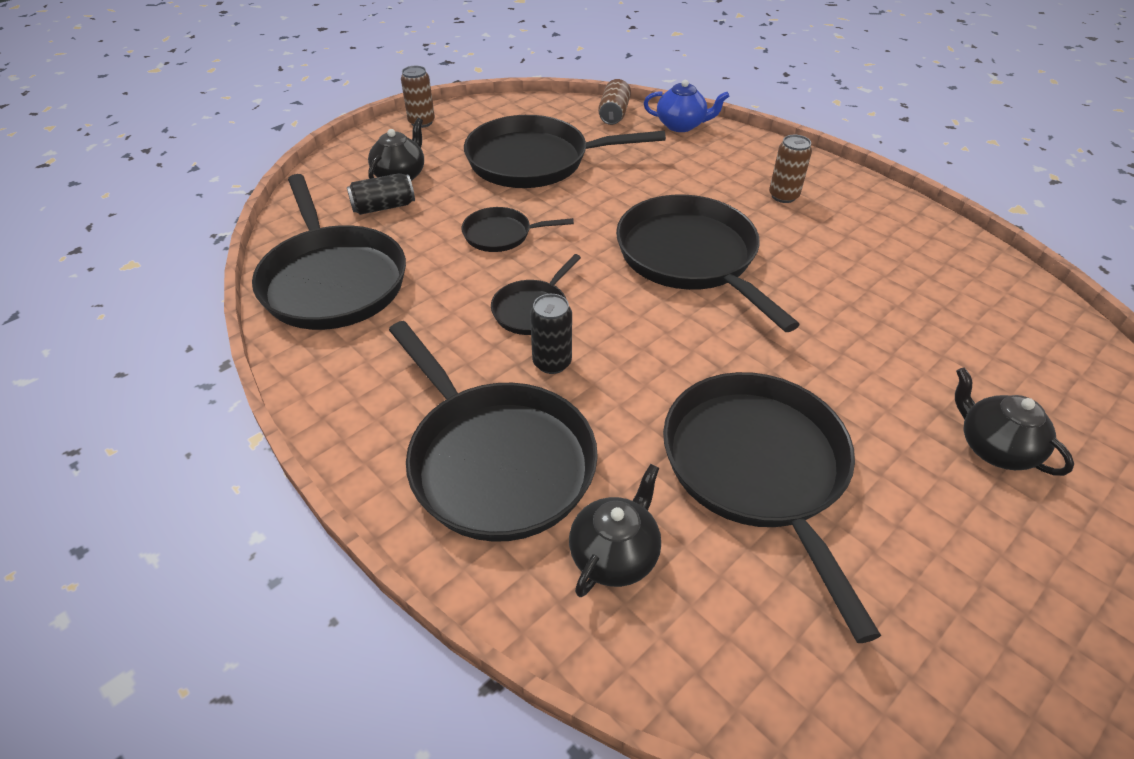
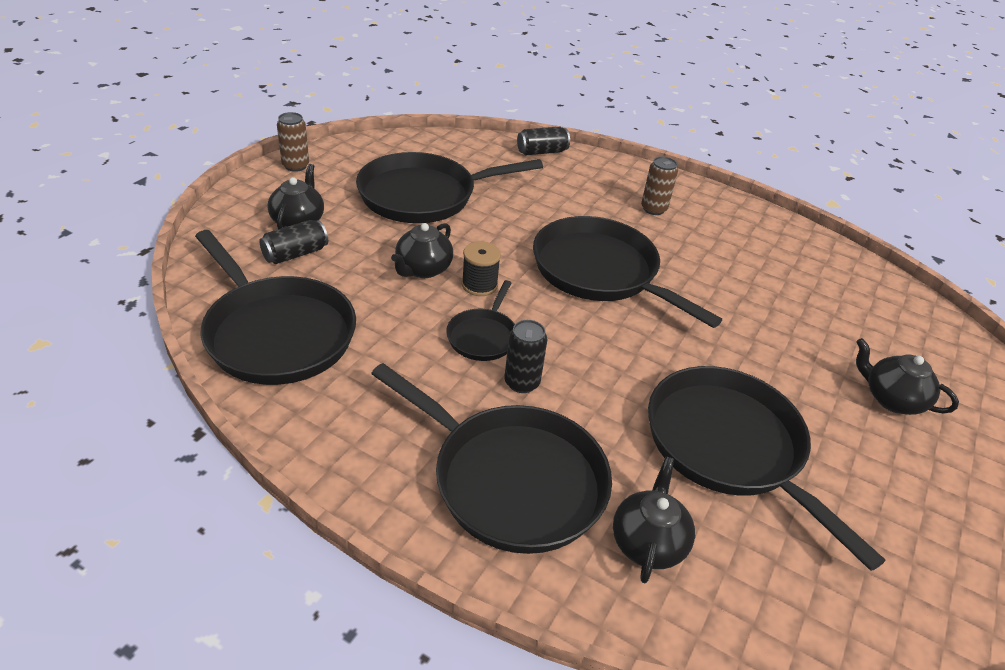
camera: 20 degrees left, 5 degrees down
(501, 234) = (423, 269): black pan -> black teapot
(552, 257) = (479, 285): none -> black spool
(614, 114) = (477, 145): brown can -> none
(681, 125) = (542, 152): blue teapot -> black can

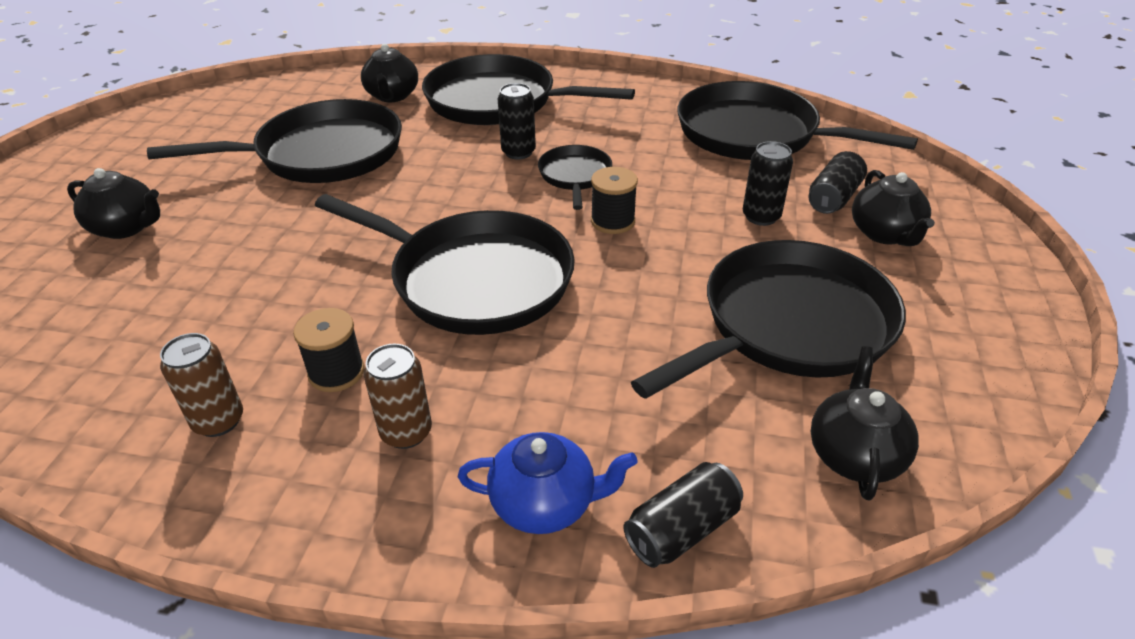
camera: 165 degrees right, 0 degrees up
(295, 166) = (1017, 316): brown can -> brown can (218, 421)
(367, 256) = (761, 216): none -> black can
(423, 269) = (687, 220): black teapot -> black teapot (854, 455)
(594, 171) = (545, 503): none -> blue teapot
(692, 243) = (336, 372): none -> black spool
(729, 446) = (322, 153): black pan -> black pan turned 60 degrees counterclockwise

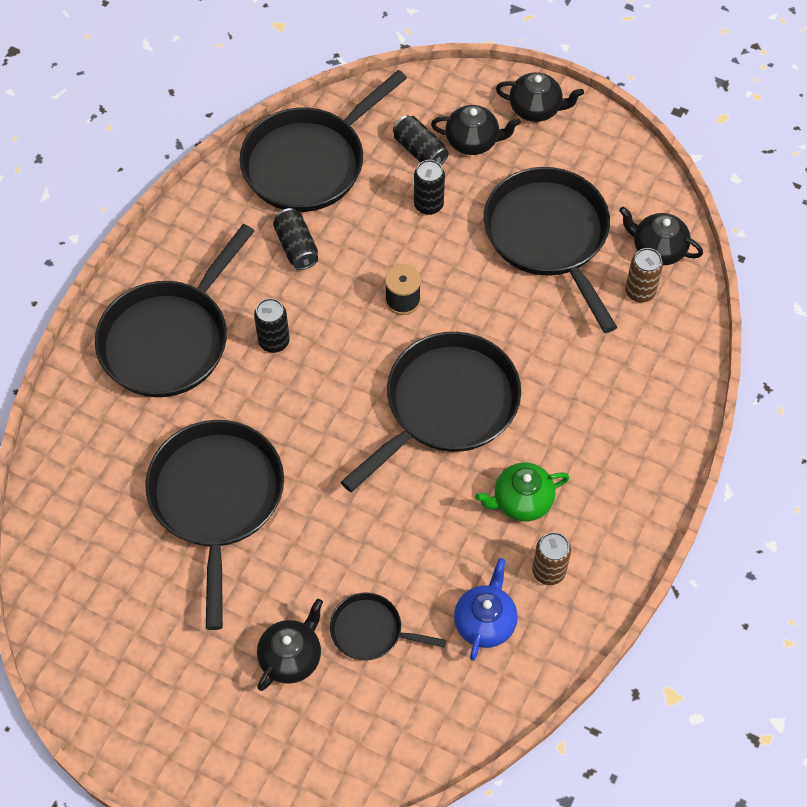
camera: 75 degrees left, 20 degrees up
(336, 372) = (521, 501): black spool -> green teapot
(392, 96) = (118, 429): black teapot -> black teapot (536, 109)
(406, 432) = (585, 465): brown can -> brown can (640, 292)
(545, 503) = (655, 403): blue teapot -> blue teapot (485, 622)
(575, 176) = (328, 309): black pan -> black pan (370, 631)
(682, 529) = (686, 345): black can -> black can (296, 247)

